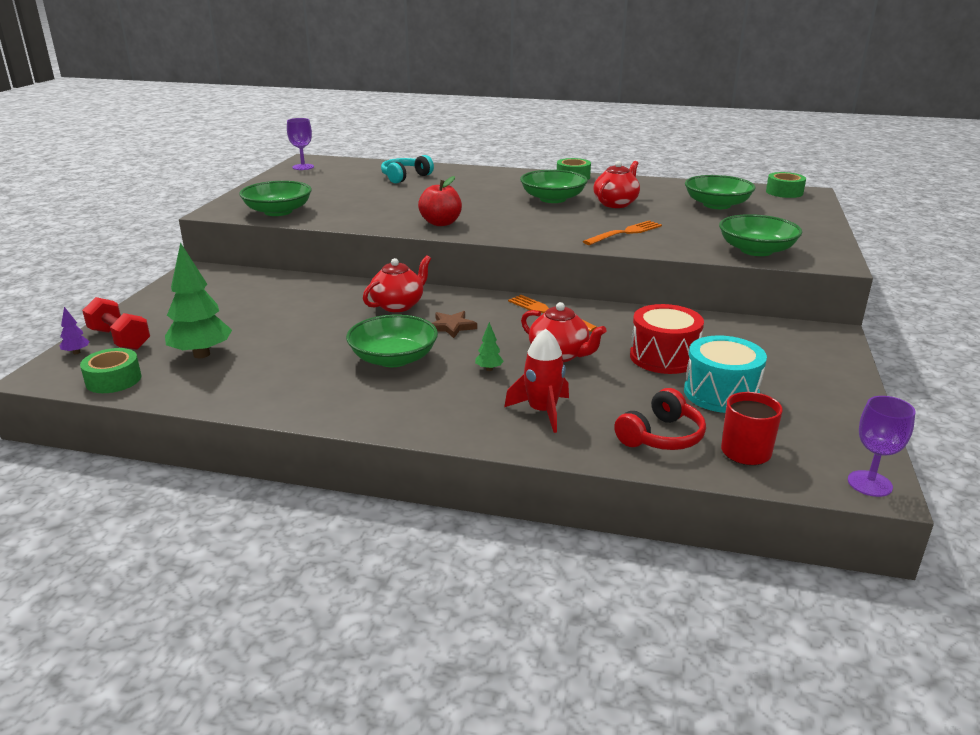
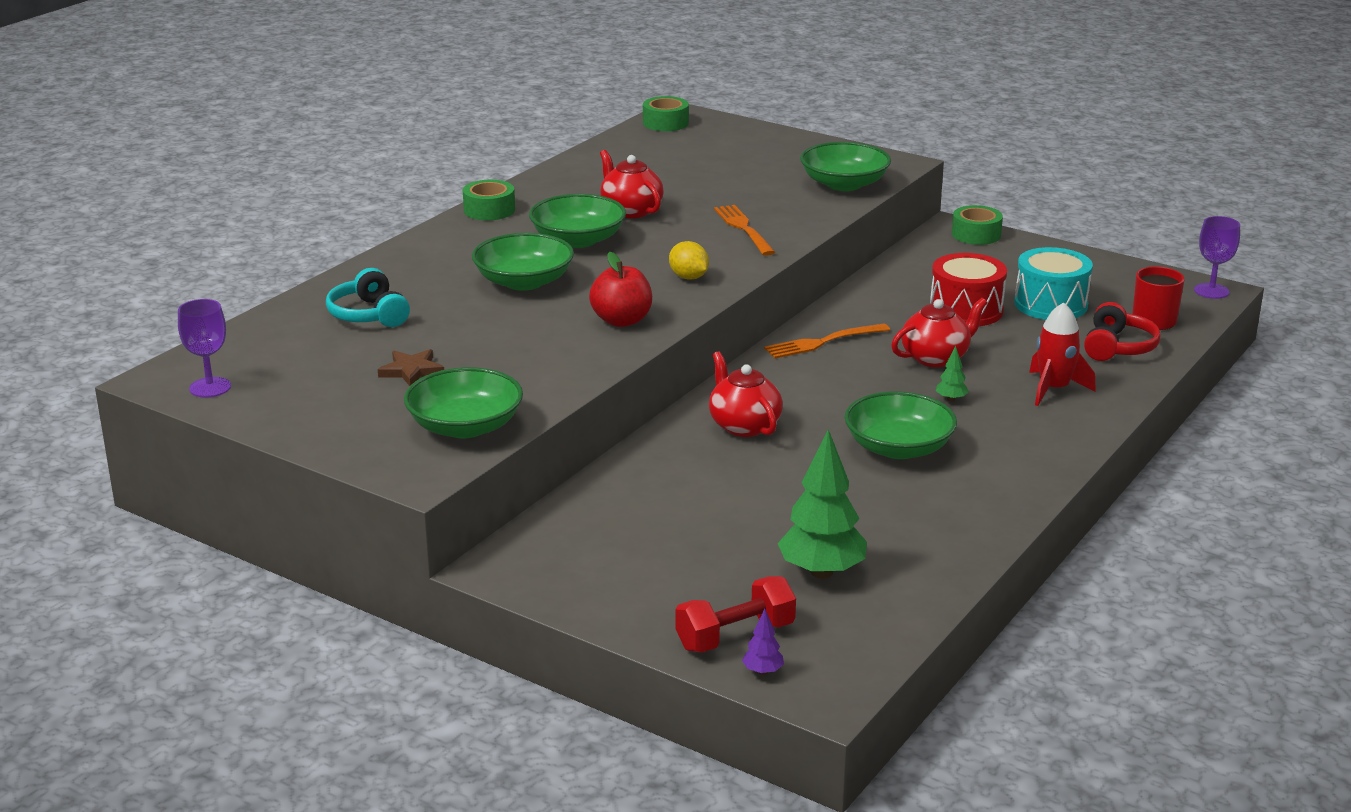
camera: 70 degrees left, 0 degrees up
(113, 380) = (868, 638): green tape -> green tape (976, 234)
(451, 326) = (829, 402): brown star -> brown star (411, 371)
(524, 229) = (688, 277): none -> yellow lemon
(661, 436) = (1118, 347): red headphones -> red headphones turned 45 degrees clockwise
(717, 205) = (682, 164): green bowl -> green bowl (524, 282)

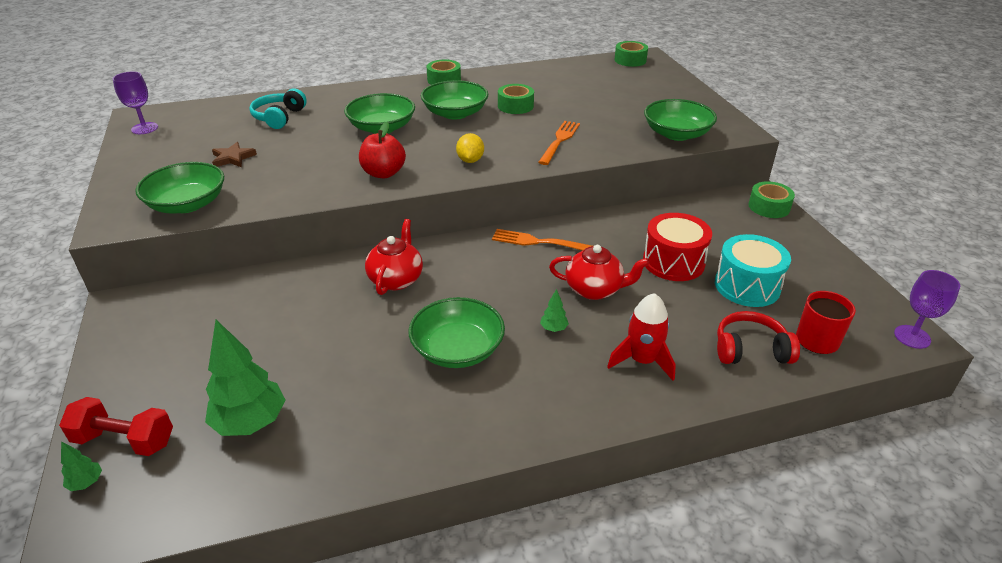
camera: 40 degrees right, 10 degrees up
(631, 210) = (515, 106): red teapot -> green tape
(763, 671) = (86, 483): purple tree -> green tree
(1118, 347) = (750, 349): red headphones -> red headphones turned 150 degrees counterclockwise

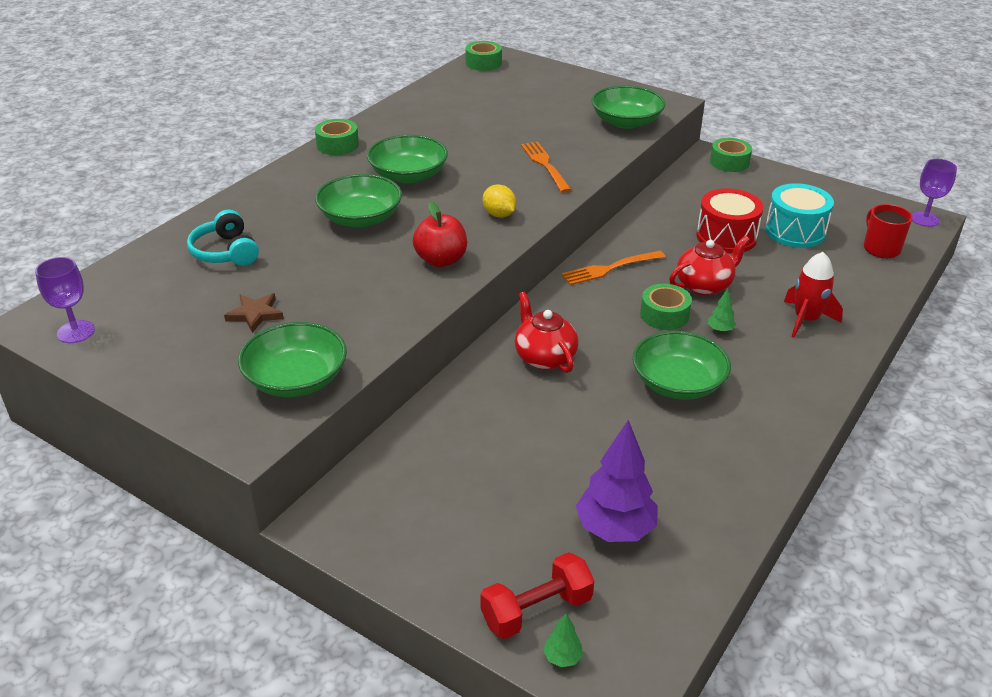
camera: 40 degrees left, 0 degrees up
(250, 423) = (615, 529): green tree -> purple tree
(515, 106) = (453, 146): green tape -> green tape (664, 315)
(750, 349) = (855, 276): red headphones -> none

